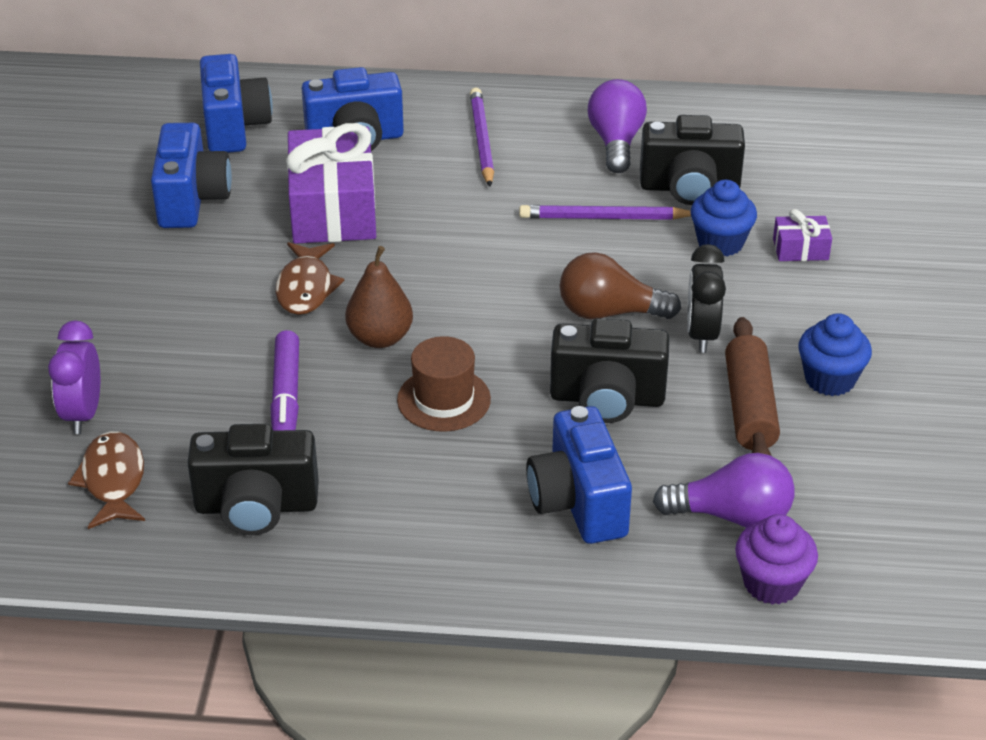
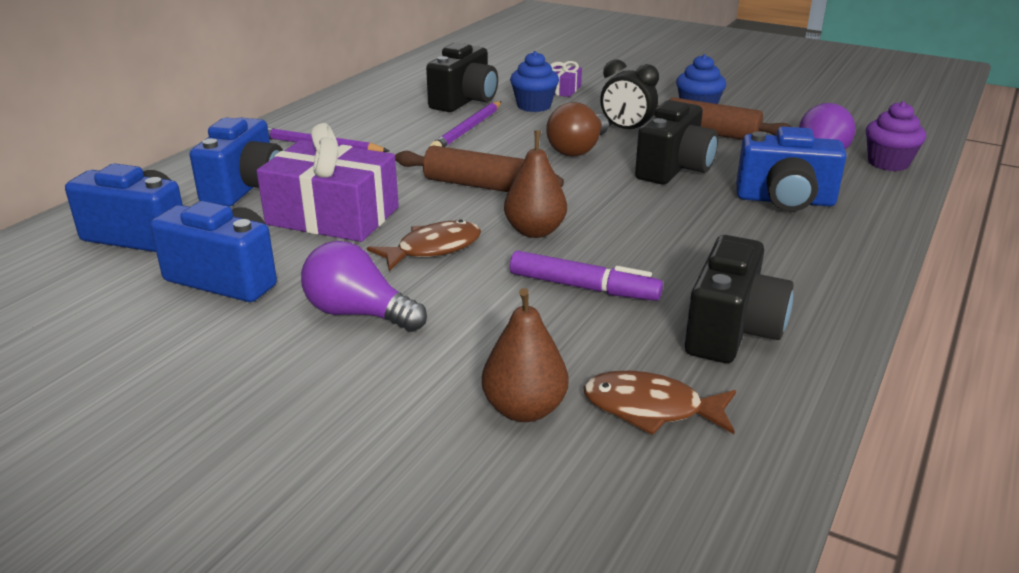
camera: 65 degrees left, 10 degrees down
(83, 414) = (524, 409): purple clock -> brown pear
(306, 288) = (433, 249): brown fish -> brown fish turned 60 degrees counterclockwise
(444, 399) = (635, 222): brown hat -> none
(460, 270) = (477, 185): none -> brown rolling pin
(616, 142) = (385, 109): purple light bulb -> purple light bulb (359, 313)

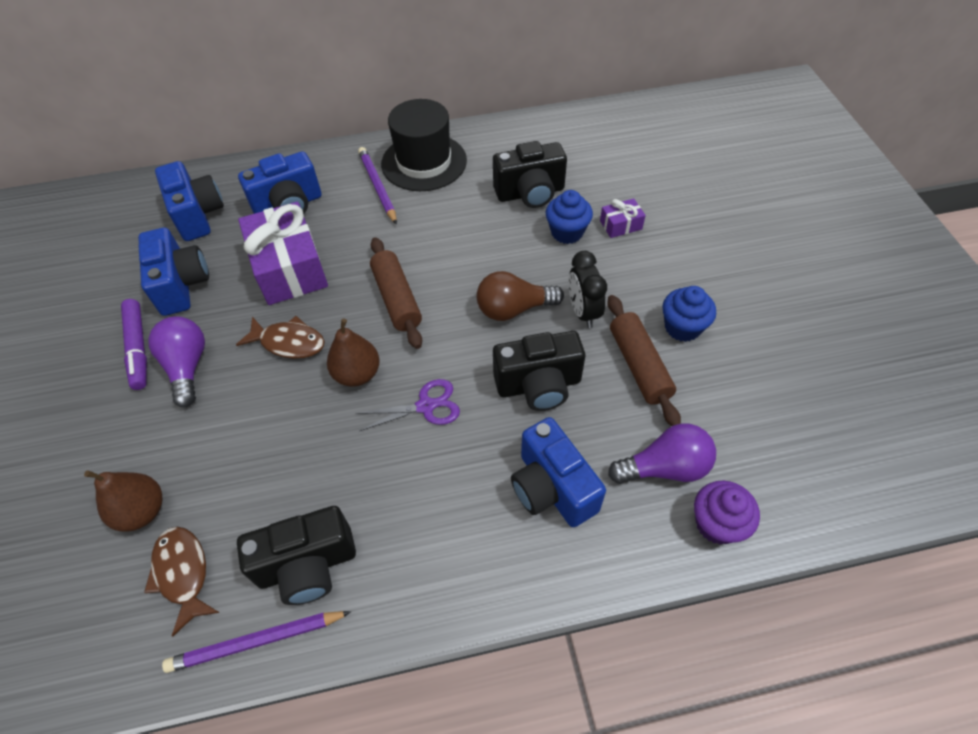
camera: 50 degrees right, 25 degrees up
(335, 120) = (424, 162): none -> black hat
(468, 129) = (482, 231): purple pencil -> purple pencil (256, 641)
(583, 287) = (301, 449): purple marker -> purple marker (138, 348)
(624, 216) = (426, 406): none -> purple scissors

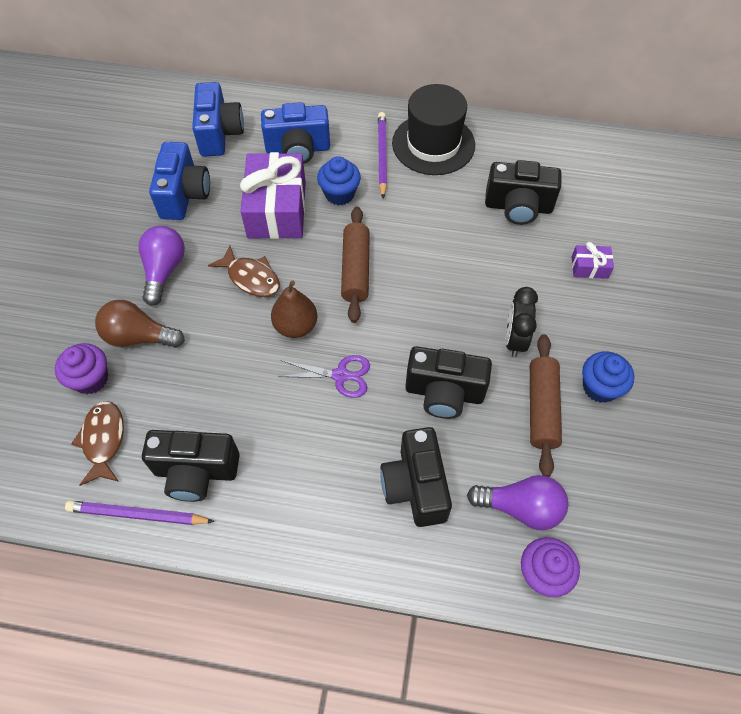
camera: 20 degrees right, 5 degrees up
(138, 348) = (132, 240): purple marker -> none
(142, 511) = (91, 379): brown pear -> purple cupcake
(514, 309) = (453, 315): brown light bulb -> brown light bulb (139, 337)
(552, 488) = (415, 486): blue camera -> black camera
(567, 232) = (535, 257): blue cupcake -> blue cupcake (339, 194)

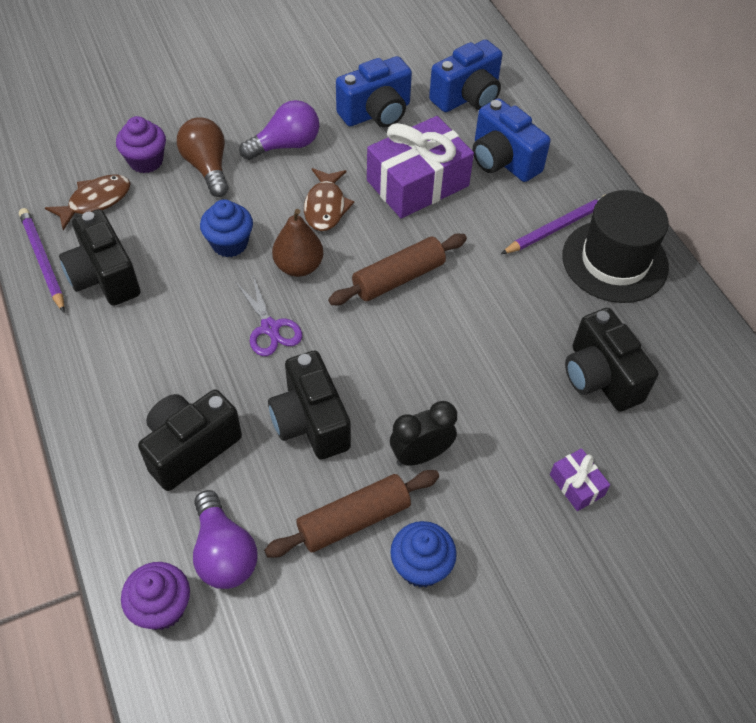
camera: 55 degrees right, 5 degrees down
(339, 194) = (478, 219): blue cupcake -> blue cupcake (229, 243)

